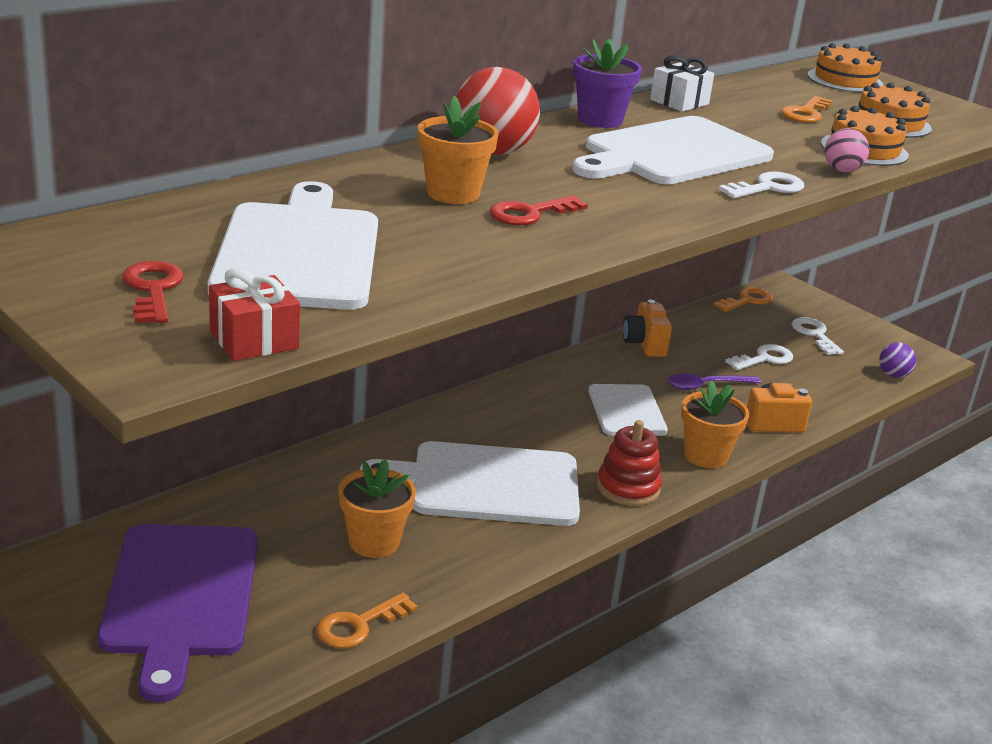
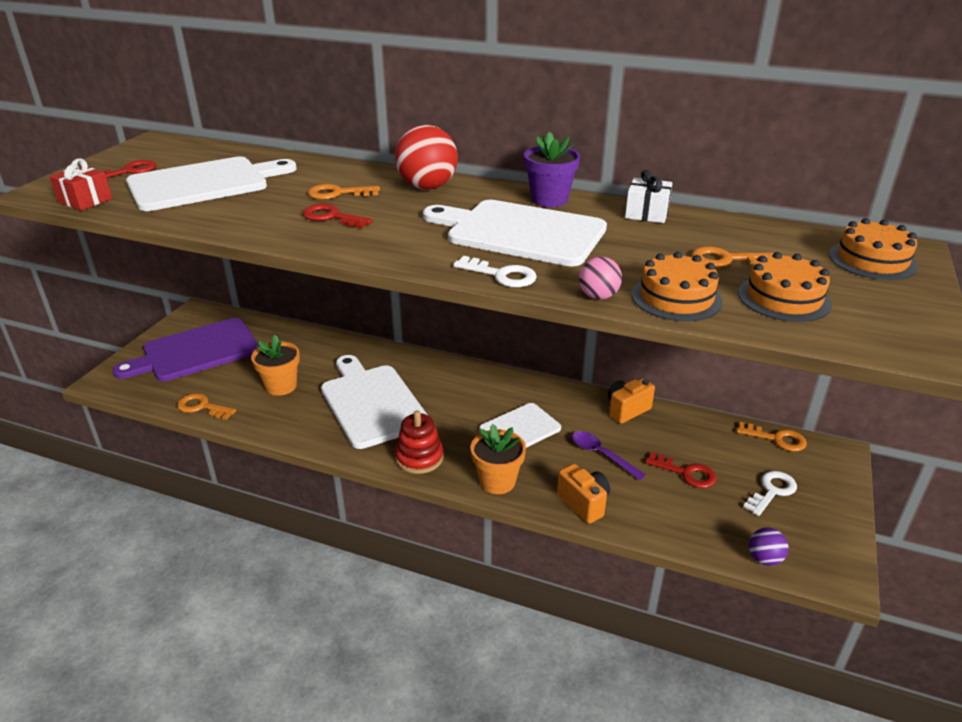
camera: 65 degrees right, 5 degrees up
(453, 193) = (337, 193): orange flower pot -> orange key
(764, 359) = (686, 473): white key -> red key

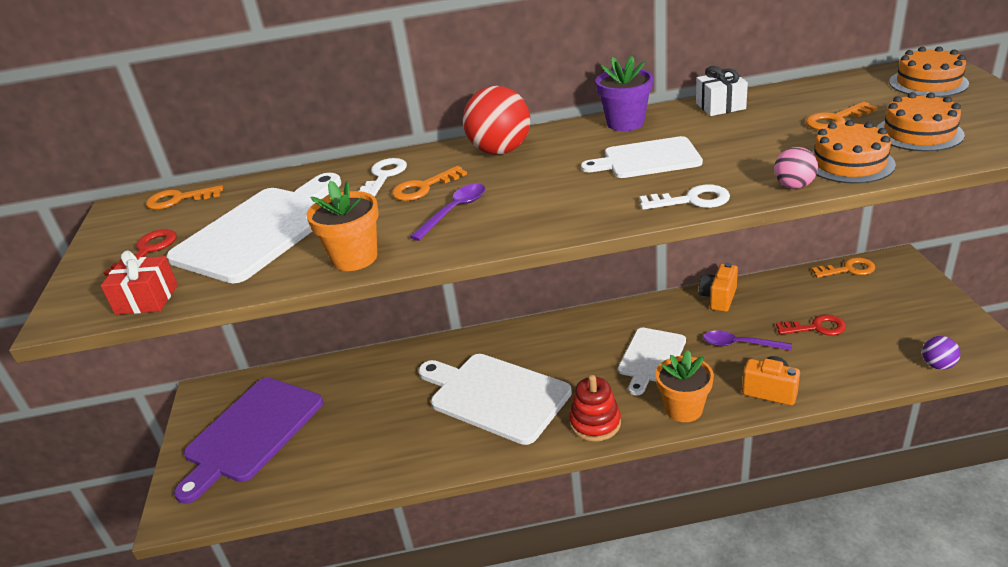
camera: 25 degrees left, 0 degrees up
(202, 407) = (324, 484): orange key -> orange key (178, 199)
(281, 386) = (386, 423): orange flower pot -> orange flower pot (355, 258)
(331, 217) = (455, 211): red key -> purple spoon
(520, 232) = (647, 159): white cutting board -> white cutting board, size x0.61
(772, 491) = (888, 311): white key -> white key (384, 176)

